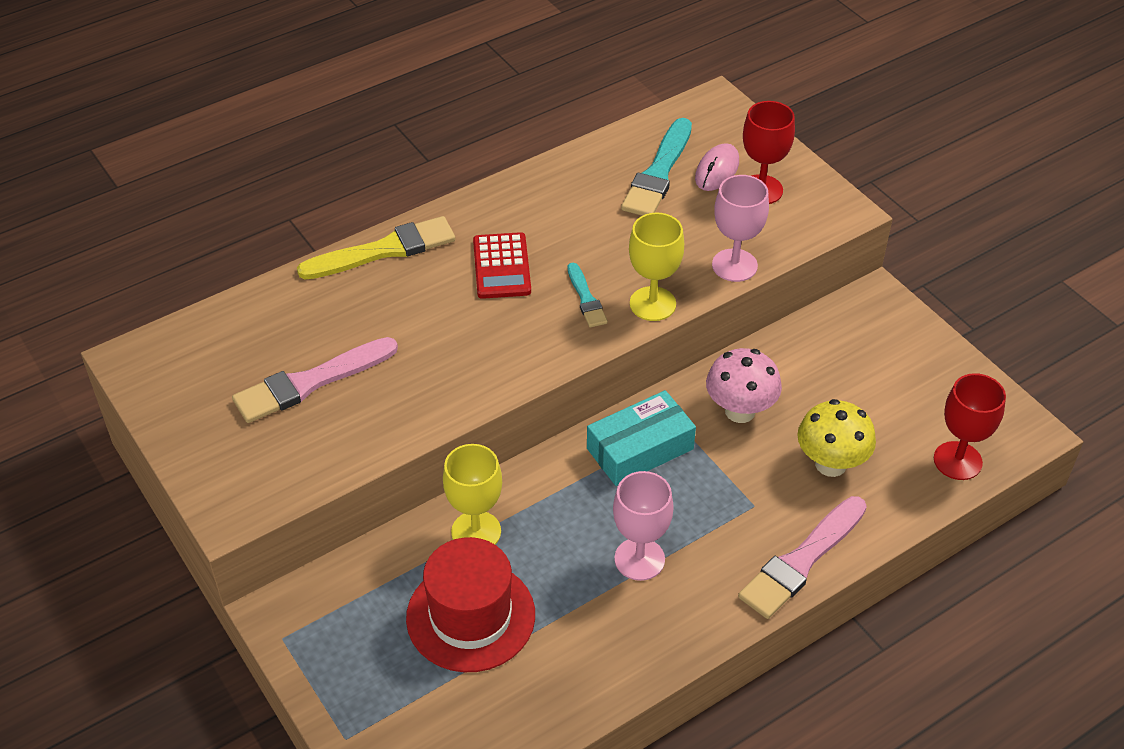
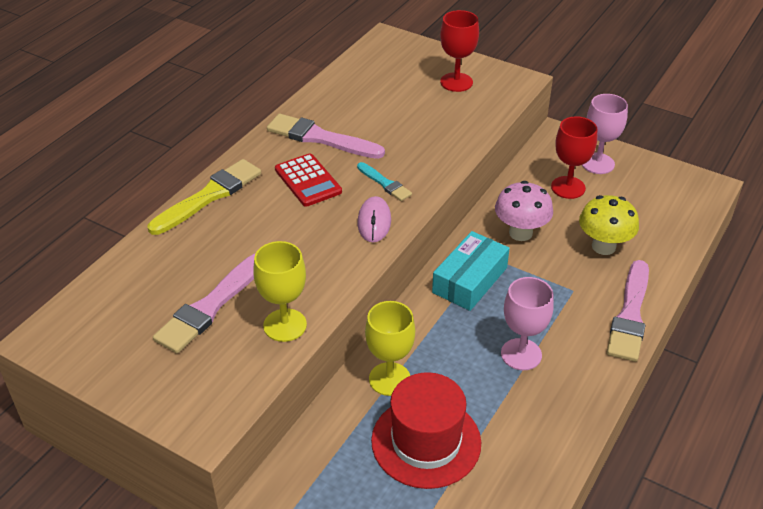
camera: 25 degrees left, 5 degrees down
(549, 216) = (320, 138): none -> pink brush
(652, 304) = (434, 173): yellow goblet -> yellow goblet (285, 325)
(658, 173) = (379, 91): turquoise brush -> none
(717, 170) = (418, 78): pink mouse -> pink mouse (374, 222)
(734, 265) = (473, 132): pink goblet -> pink goblet (597, 163)
(957, 461) = (680, 217): red goblet -> red goblet (568, 187)

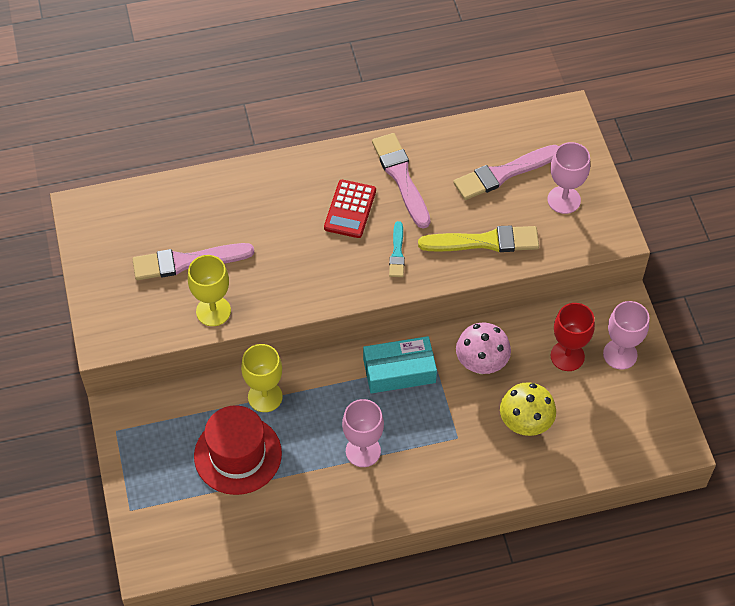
camera: 45 degrees right, 15 degrees up
(209, 196) = (275, 172): yellow brush -> yellow brush (484, 241)
(374, 222) = (352, 279): pink mouse -> none
(456, 82) = (564, 200): red goblet -> pink goblet
(630, 315) = (470, 488): pink brush -> pink brush (504, 173)

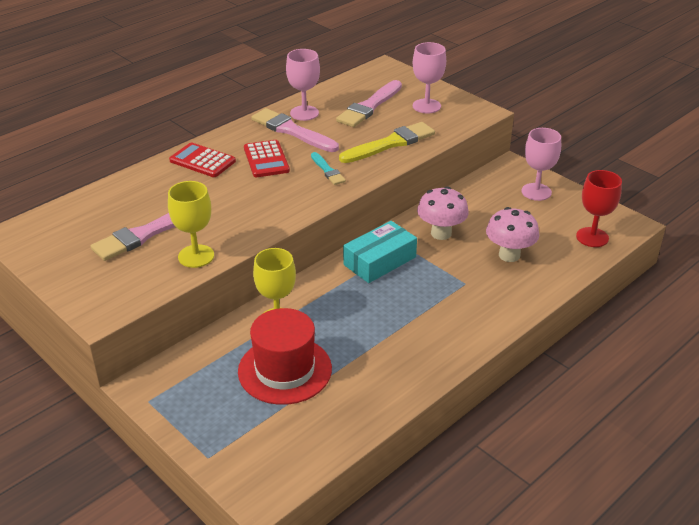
camera: 30 degrees left, 20 degrees down
(290, 184) = (202, 161): none -> red calculator
(363, 451) = (396, 322): pink goblet -> pink goblet (304, 113)
(525, 424) = (509, 255): yellow mushroom -> pink mushroom
(567, 356) = (500, 206): red goblet -> red goblet (592, 237)

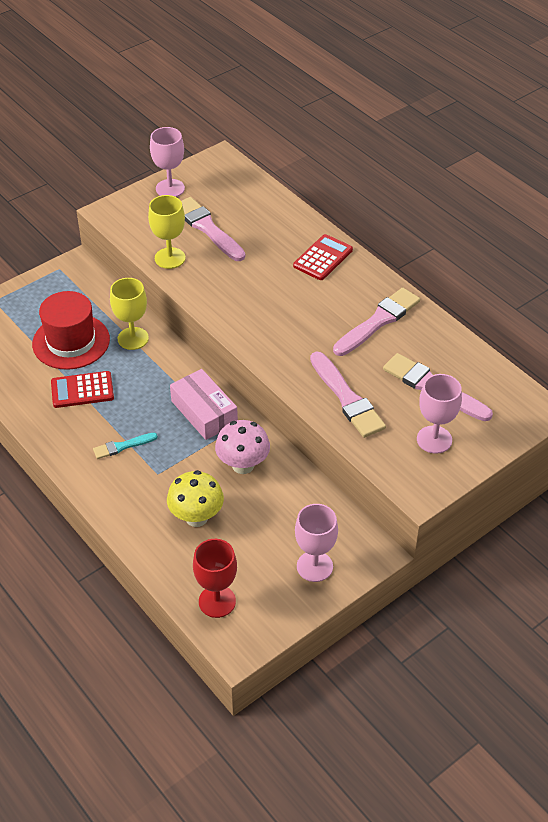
camera: 95 degrees right, 10 degrees up
(266, 159) = (321, 301): red calculator -> red calculator (82, 390)
(304, 113) = (418, 332): pink goblet -> pink goblet (170, 188)
(327, 170) = (296, 345): turquoise brush -> turquoise brush (122, 446)
(379, 261) = (204, 412): turquoise box -> pink box
(390, 143) = (347, 398): yellow brush -> pink brush
(509, 255) = (196, 517): pink mushroom -> yellow mushroom

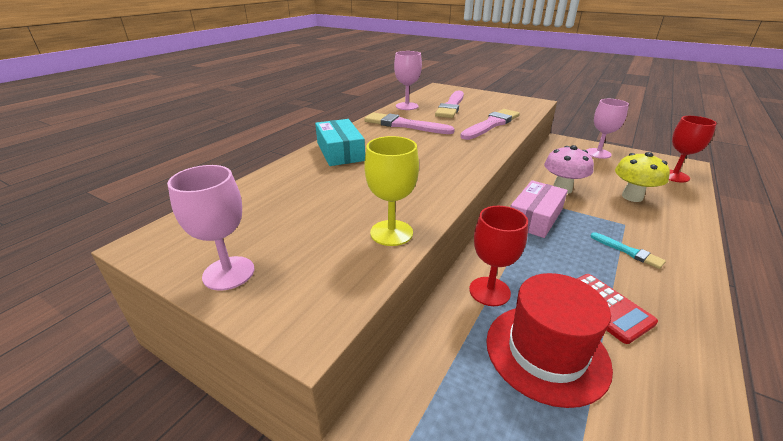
camera: 110 degrees left, 15 degrees down
(133, 338) = (489, 291): yellow goblet -> red goblet
(207, 228) = (318, 219): pink brush -> none
(323, 258) = (340, 152): red calculator -> turquoise box
(434, 439) = (493, 103): pink goblet -> pink goblet (407, 106)

